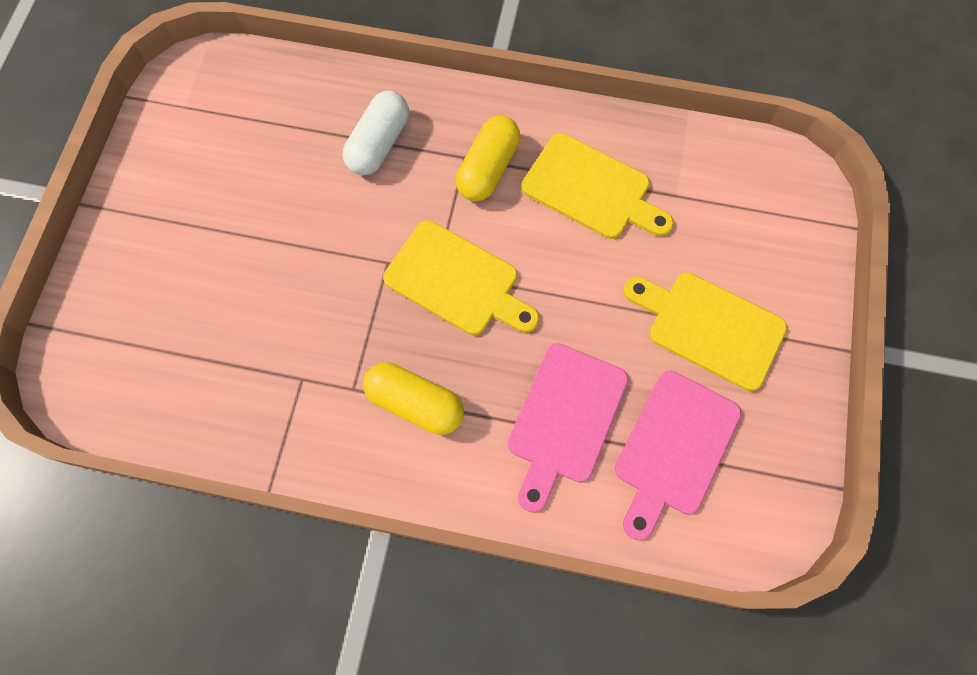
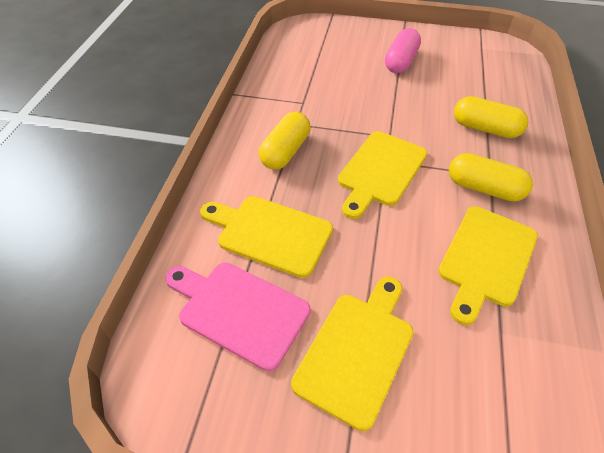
camera: 90 degrees right, 20 degrees down
(208, 226) = (401, 62): none -> pink capsule
(379, 144) = (485, 129): white capsule -> yellow capsule
(565, 419) = (270, 234): pink cutting board -> yellow cutting board

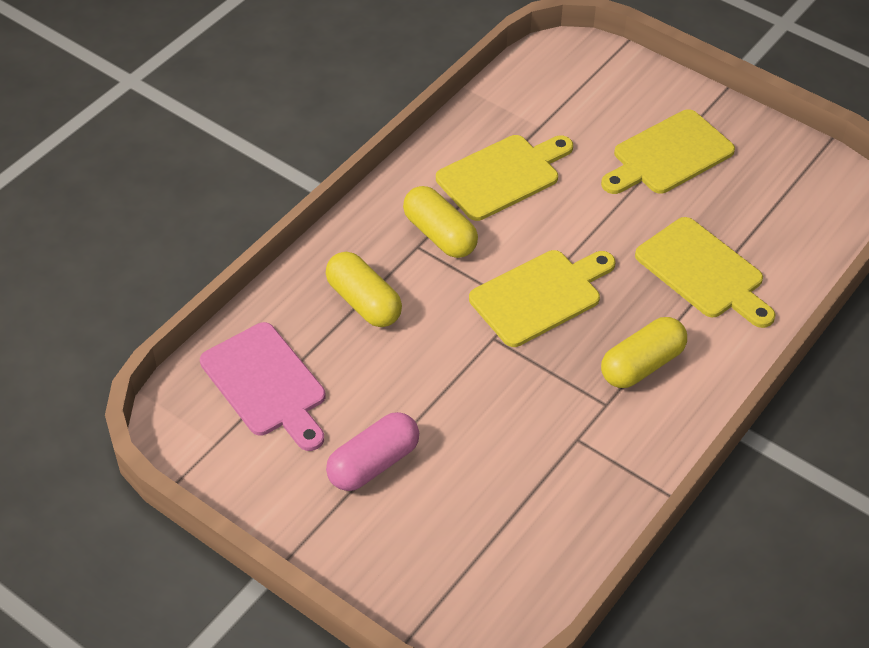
camera: 155 degrees left, 0 degrees up
(239, 311) = (759, 216): pink cutting board -> pink cutting board (267, 384)

